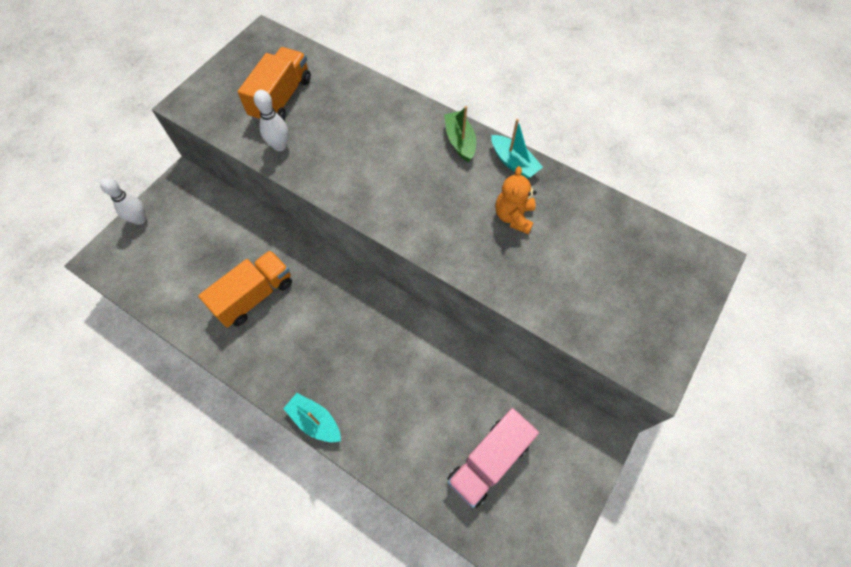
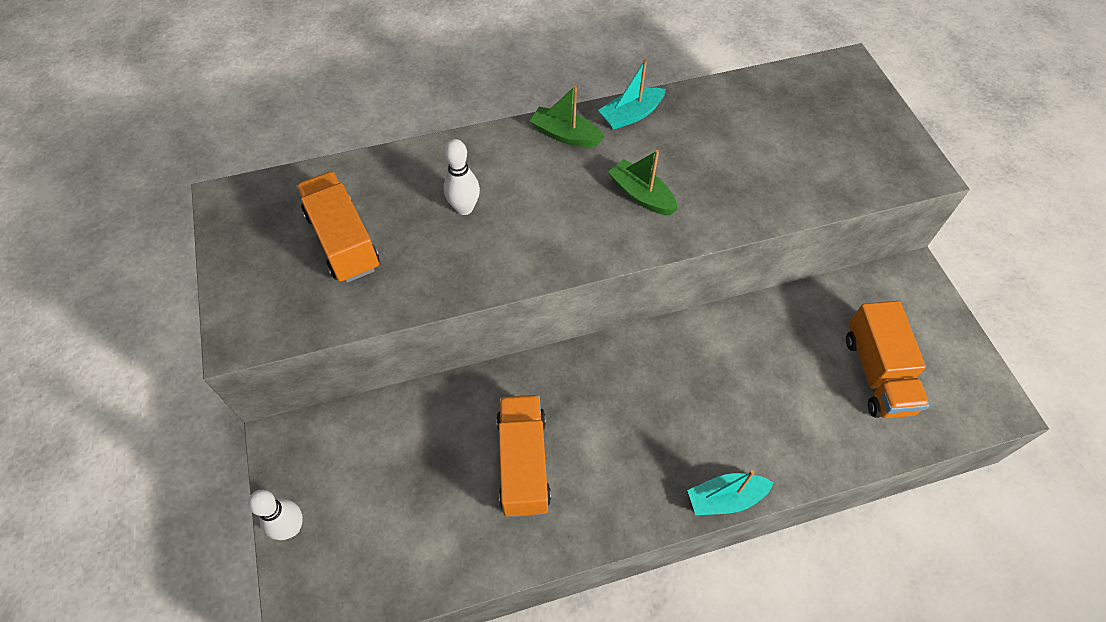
camera: 50 degrees left, 5 degrees down
(280, 146) = (409, 283): white bowling pin -> white bowling pin (464, 208)
(452, 212) = (641, 195): none -> green boat
(489, 461) = (877, 373): pink truck -> orange truck
(513, 163) = (631, 115): turquoise boat -> turquoise boat turned 150 degrees clockwise
(513, 217) = (690, 155): orange teddy bear -> none

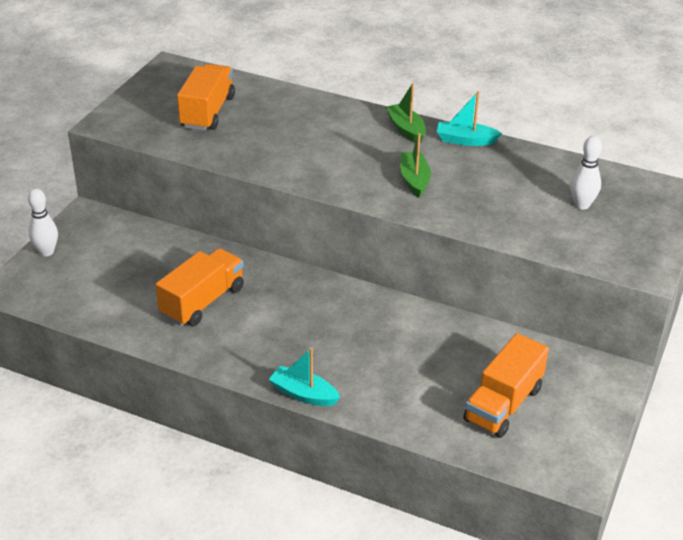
camera: 40 degrees right, 20 degrees down
(464, 208) = (295, 132): white bowling pin -> white bowling pin (582, 205)

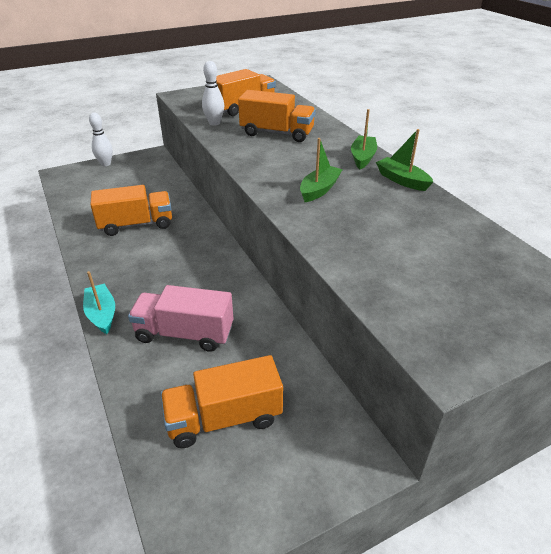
camera: 40 degrees right, 0 degrees up
(292, 133) = (277, 133): none -> orange truck
(395, 368) = (184, 334): none -> pink truck
(465, 140) = (402, 180): turquoise boat -> green boat
(582, 205) = (449, 268): white bowling pin -> white bowling pin (214, 123)

